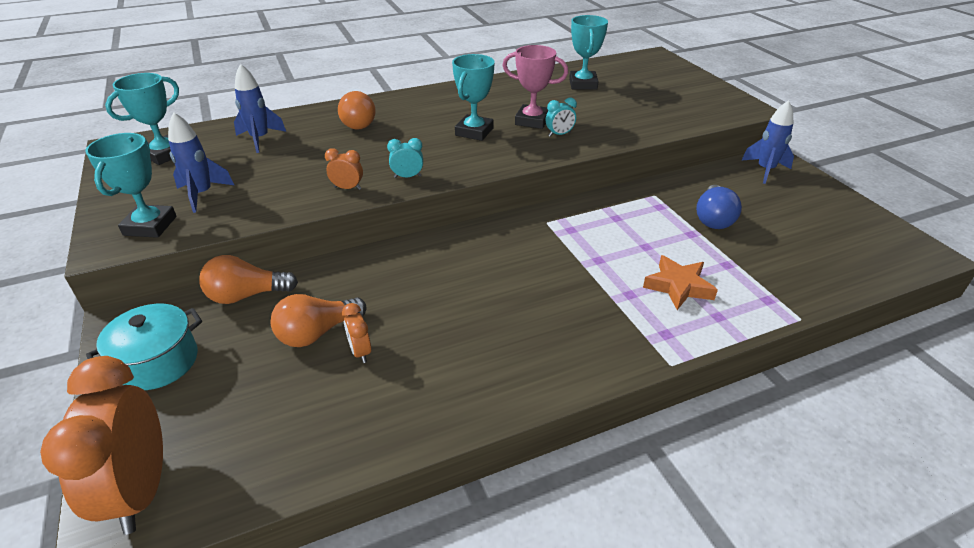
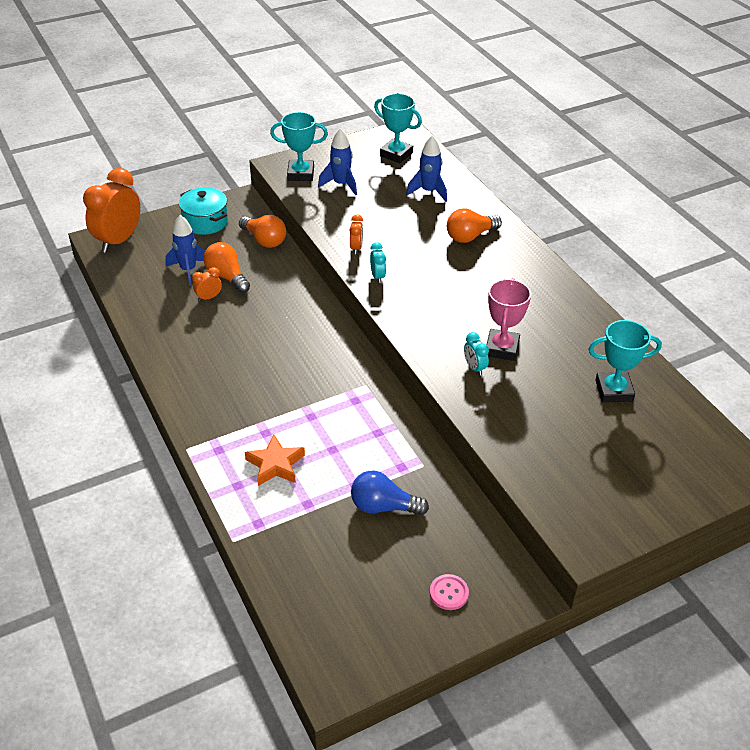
camera: 85 degrees right, 5 degrees up
(141, 490) = (119, 241): orange clock -> orange clock turned 45 degrees counterclockwise
(246, 295) = (264, 240): orange light bulb -> orange light bulb turned 150 degrees clockwise
(474, 132) = (468, 309): turquoise trophy -> none
(765, 170) = (495, 575): blue rocket -> blue rocket (188, 270)
(794, 191) = (449, 593): none -> pink button

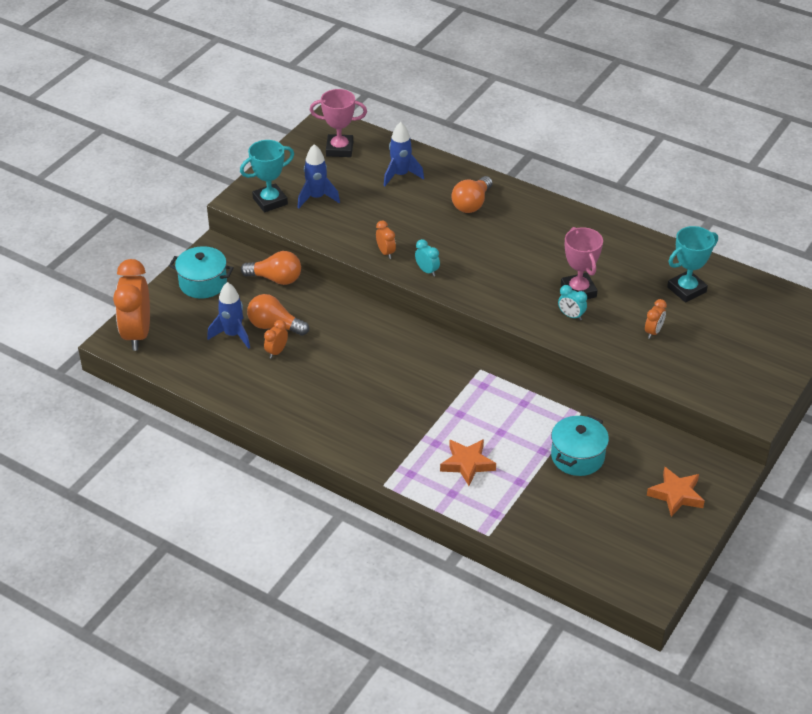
camera: 30 degrees left, 0 degrees up
(383, 506) = (577, 457): blue light bulb -> turquoise pot
(396, 154) = (339, 149): turquoise trophy -> pink trophy
(449, 593) = (676, 495): pink button -> orange star
(544, 417) = (653, 332): none -> orange clock

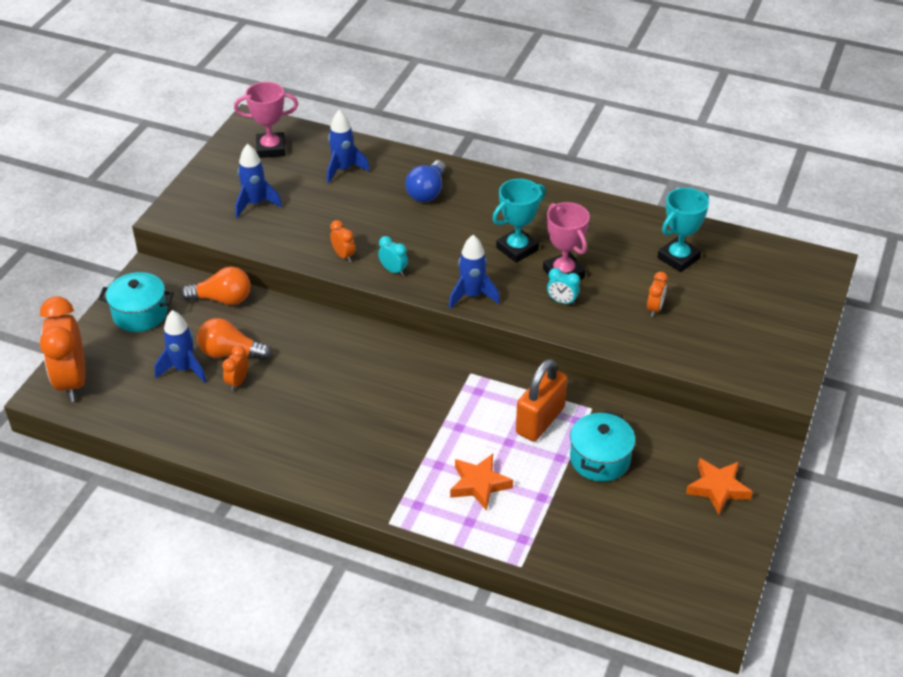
camera: 10 degrees left, 0 degrees up
(270, 201) = (203, 213): turquoise trophy -> turquoise trophy (517, 249)
(471, 204) = (427, 192): orange light bulb -> blue light bulb
(492, 301) = (472, 296): none -> blue rocket
(532, 417) = (540, 421): none -> orange padlock

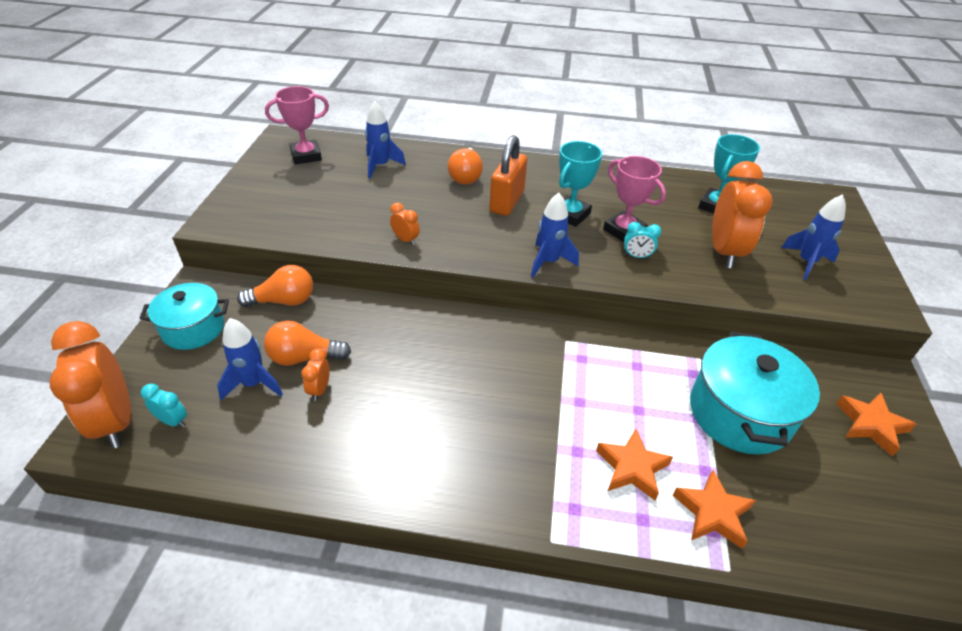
camera: 15 degrees left, 0 degrees up
(255, 204) = (302, 203): blue rocket -> blue rocket (806, 262)
(393, 270) = (461, 248): turquoise clock -> turquoise clock (173, 421)
(427, 192) = (466, 176): blue light bulb -> orange light bulb
(529, 527) = (712, 513): none -> orange star
(540, 421) = (658, 380): orange padlock -> orange padlock (507, 202)
(600, 459) = (739, 413): turquoise pot -> turquoise pot, size x1.53
(654, 308) = (724, 252): orange clock -> orange clock, size x2.26

